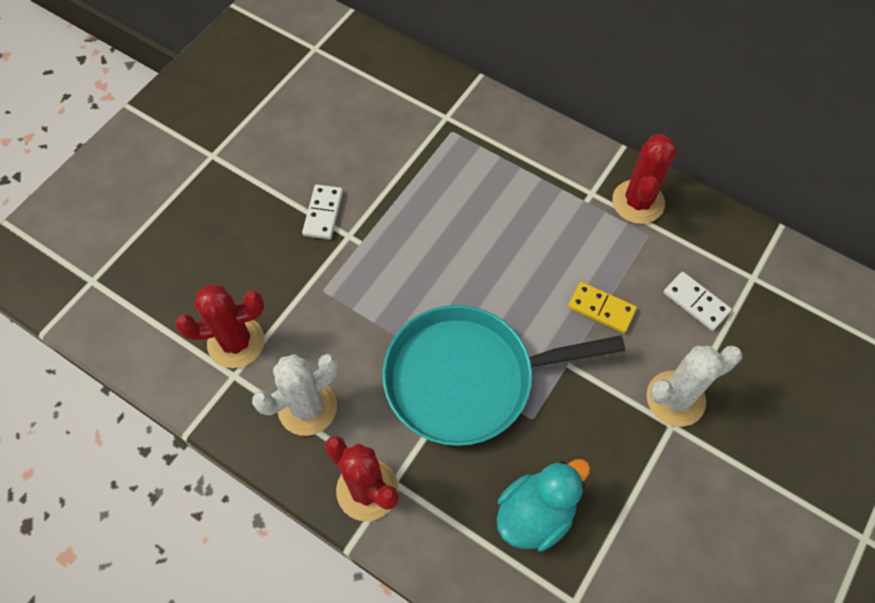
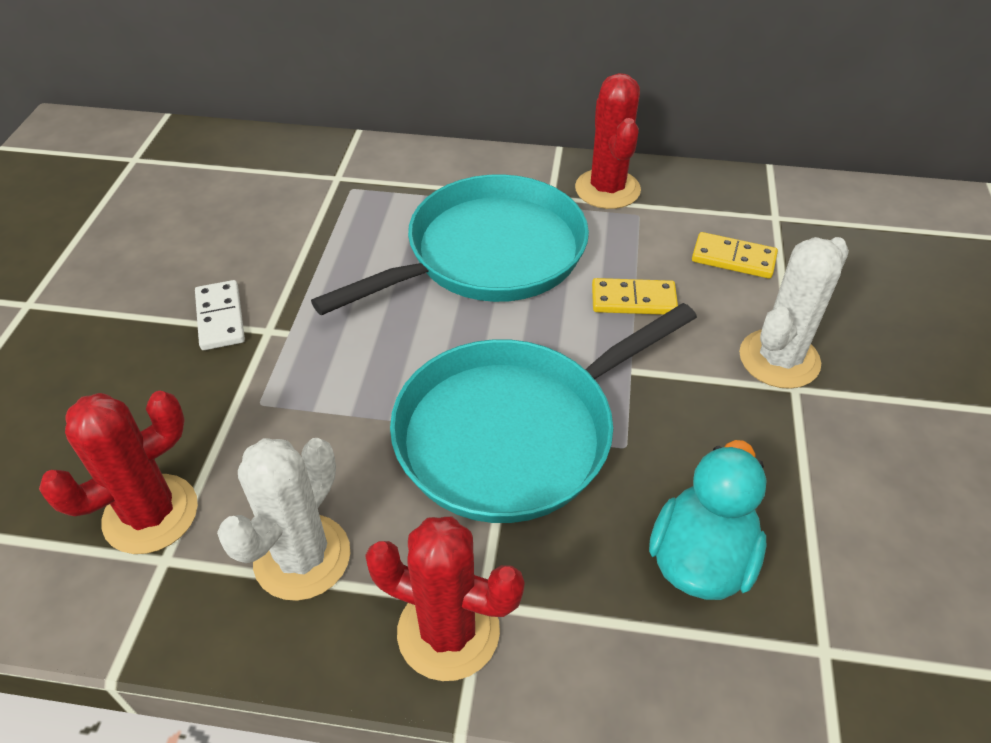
camera: 25 degrees left, 15 degrees down
(520, 228) = (488, 254): none -> turquoise pan
(696, 302) = (733, 259): white domino -> yellow domino

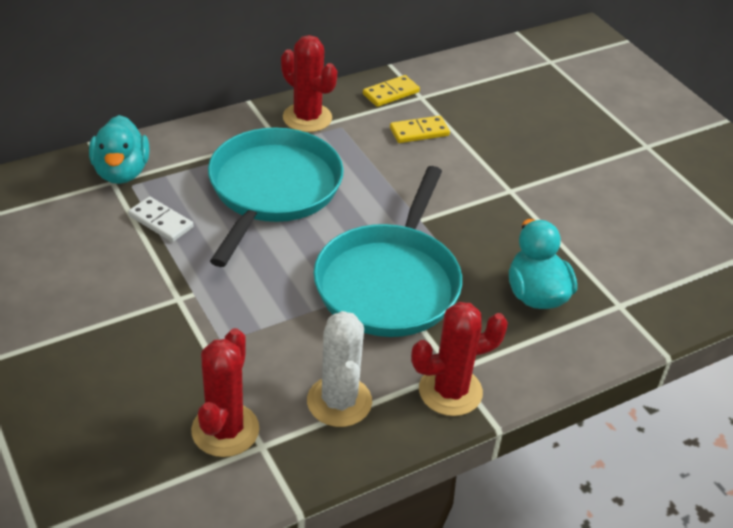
camera: 40 degrees left, 5 degrees down
(220, 318) = (136, 306): white domino -> white domino (161, 221)
(355, 171) = (121, 172): none -> turquoise duck
(633, 300) = (386, 180): yellow domino -> yellow domino (391, 93)
(779, 359) = (490, 179): white cactus -> none

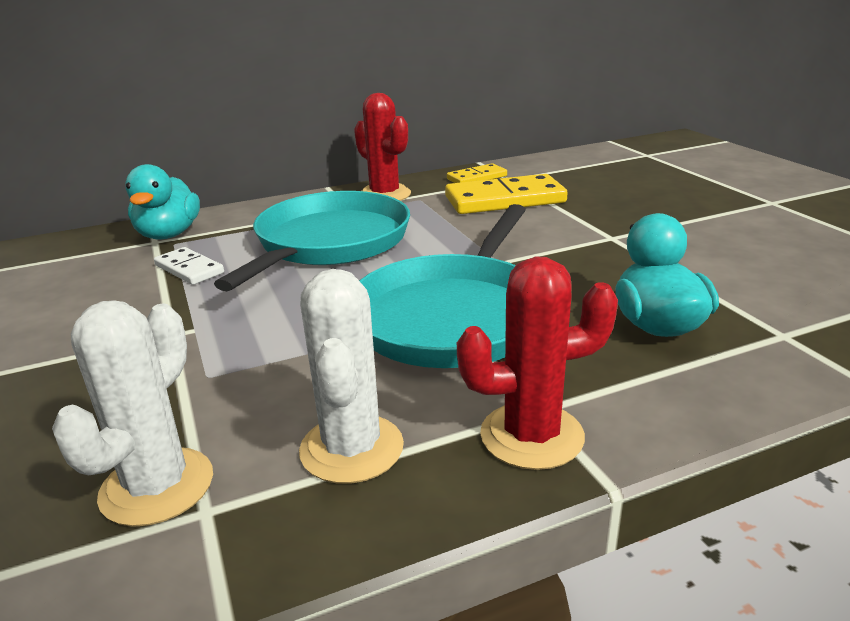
camera: 10 degrees right, 15 degrees down
(225, 430) = (157, 486): red cactus -> white cactus
(419, 132) = (505, 200): yellow domino -> yellow domino, size x1.83

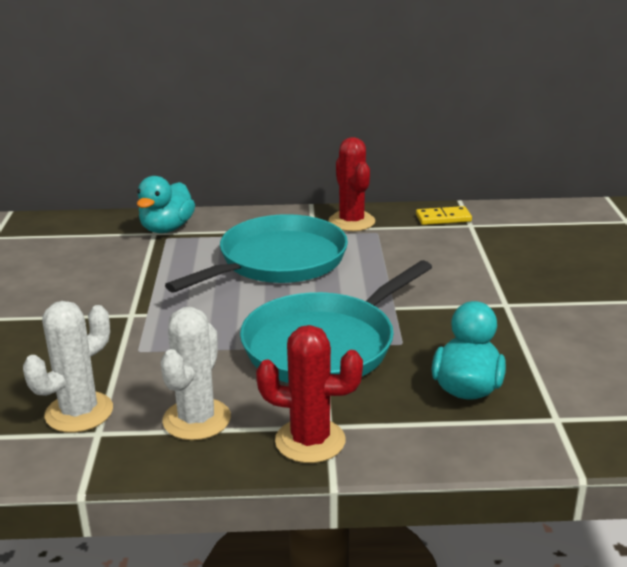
camera: 20 degrees right, 0 degrees up
(189, 269) = (166, 264): white domino -> none
(505, 200) = (448, 247): yellow domino -> none

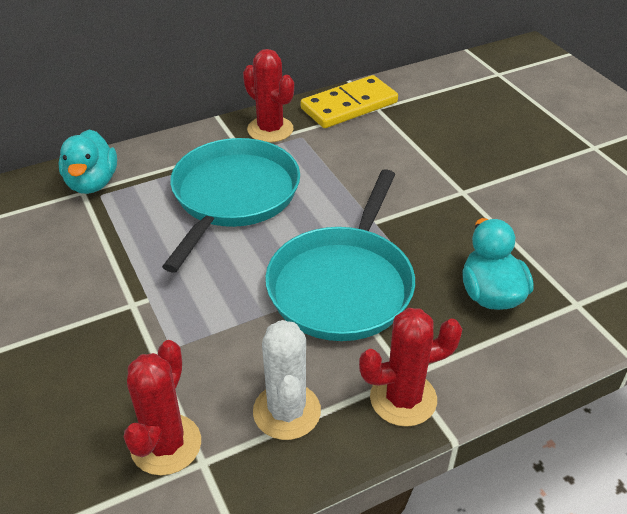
camera: 25 degrees left, 15 degrees up
(79, 412) = (166, 444): white cactus -> red cactus
(443, 218) = (349, 105): yellow domino -> yellow domino, size x1.83

